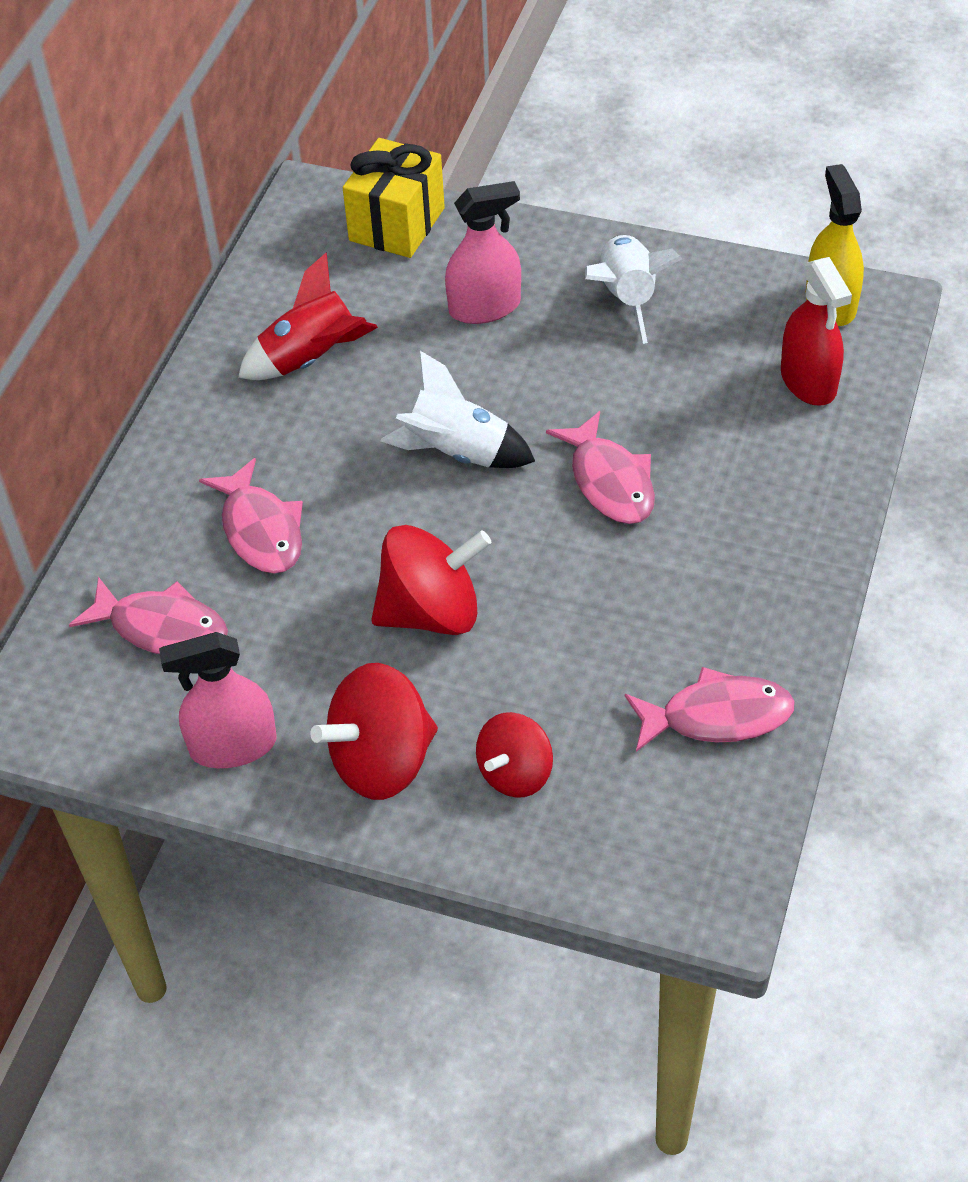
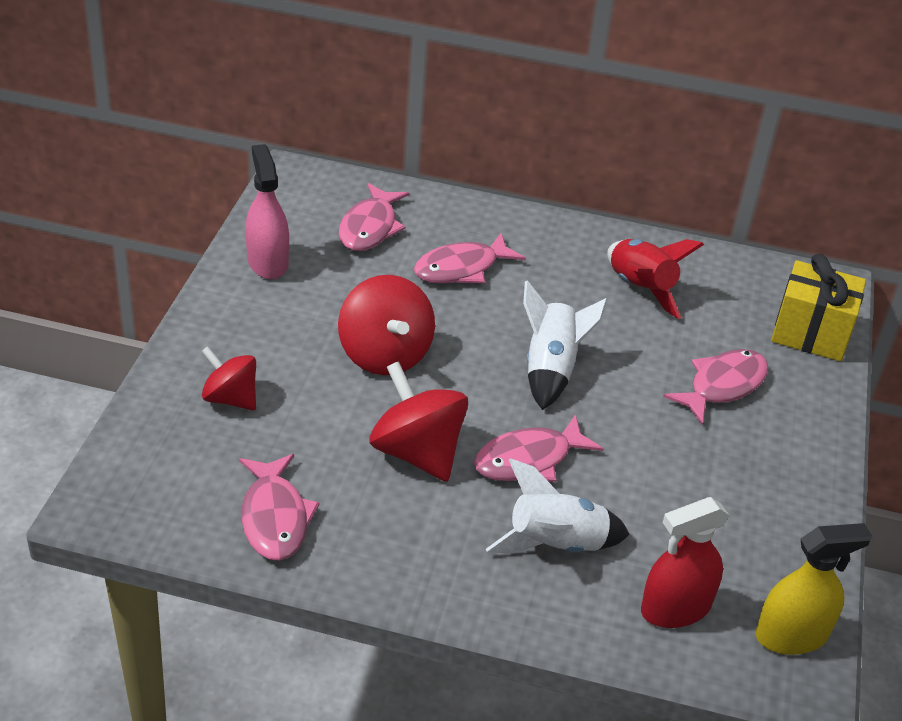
camera: 80 degrees right, 10 degrees down
(382, 761) = (248, 331): red spinning top -> red spinning top (417, 452)
(484, 307) = (722, 386): pink spray bottle -> pink fish
(626, 298) = (757, 478): white rocket -> white rocket (556, 544)

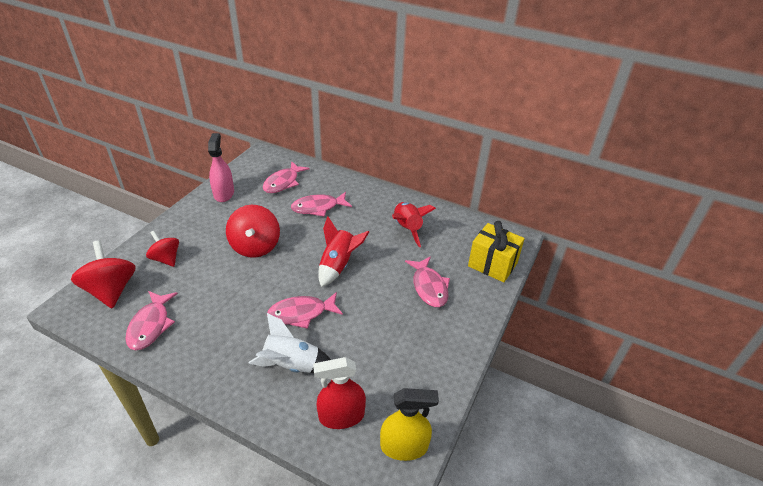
camera: 15 degrees right, 0 degrees up
(417, 452) = (244, 301): red spinning top -> red spinning top (111, 290)
(551, 369) = (338, 265): white rocket -> red rocket
(722, 386) = (429, 287): pink fish -> pink fish turned 105 degrees clockwise

